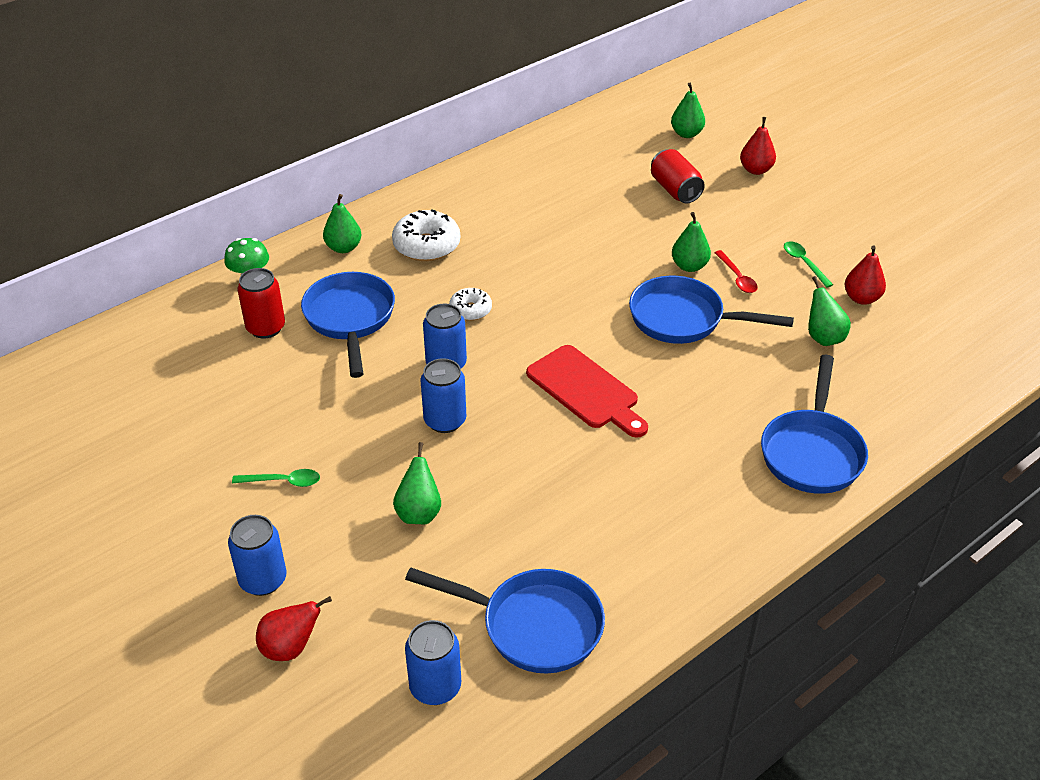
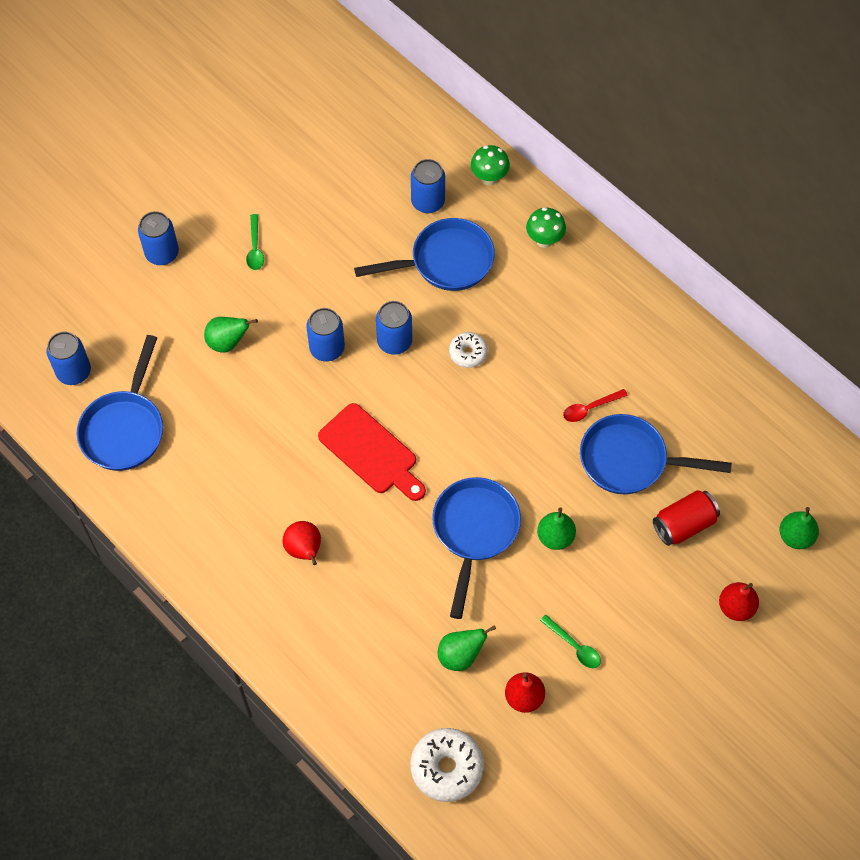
camera: 85 degrees right, 20 degrees up
(266, 328) = (428, 202): red can -> blue can
(290, 647) = (105, 281): red pear -> red pear (304, 550)
(343, 248) = (544, 240): green pear -> green mushroom
(426, 245) = (557, 307): white donut -> white donut (447, 767)
(586, 390) = (371, 452): red cutting board -> red cutting board turned 90 degrees counterclockwise
(737, 277) = (543, 581): red spoon -> red spoon (590, 408)
(804, 263) = (574, 646): green spoon -> green spoon turned 75 degrees clockwise
(812, 452) = (308, 633): blue pan -> blue pan (630, 460)

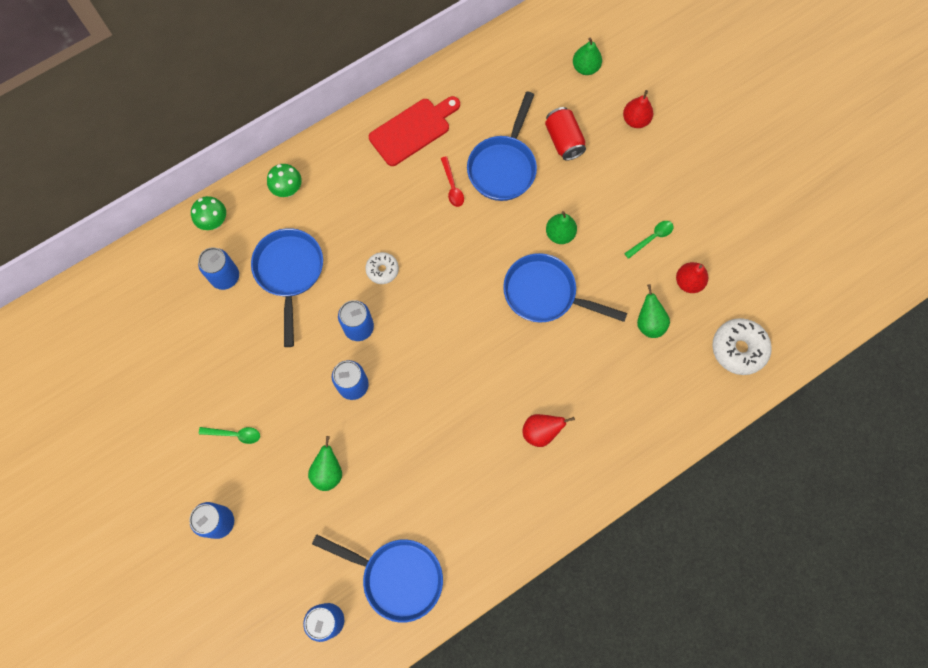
camera: 80 degrees left, 10 degrees up
(371, 452) = (460, 363): red cutting board -> red cutting board (413, 130)

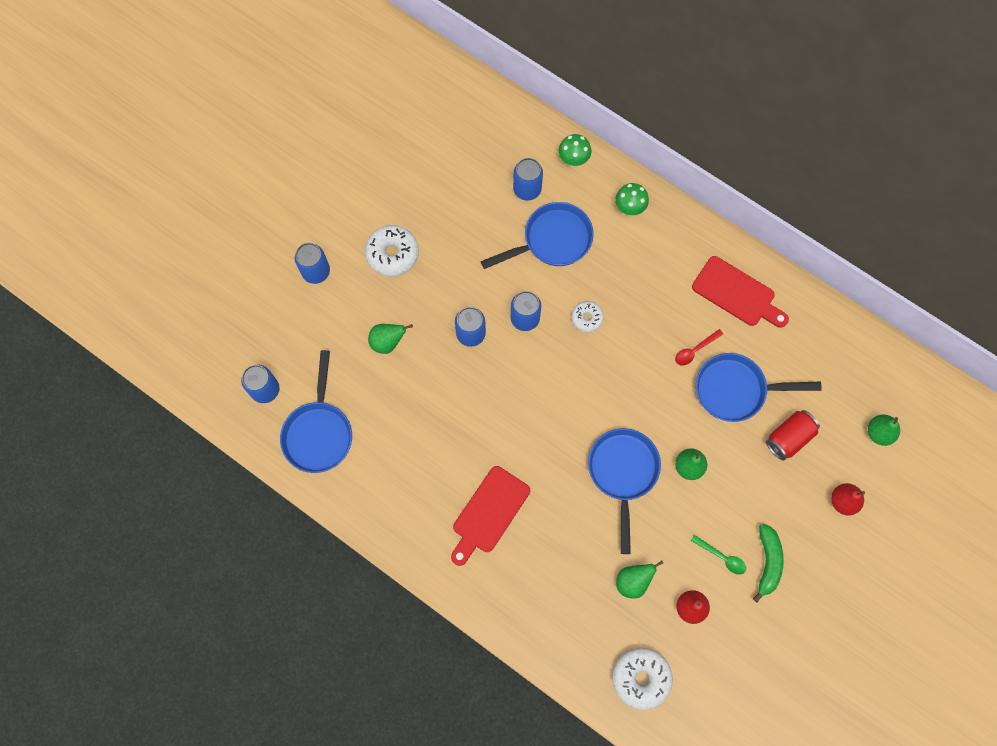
camera: 70 degrees right, 0 degrees up
(235, 434) = (392, 254): green spoon -> white donut
(540, 432) = (489, 513): red pear -> red cutting board
(668, 202) = (767, 562): none -> green banana

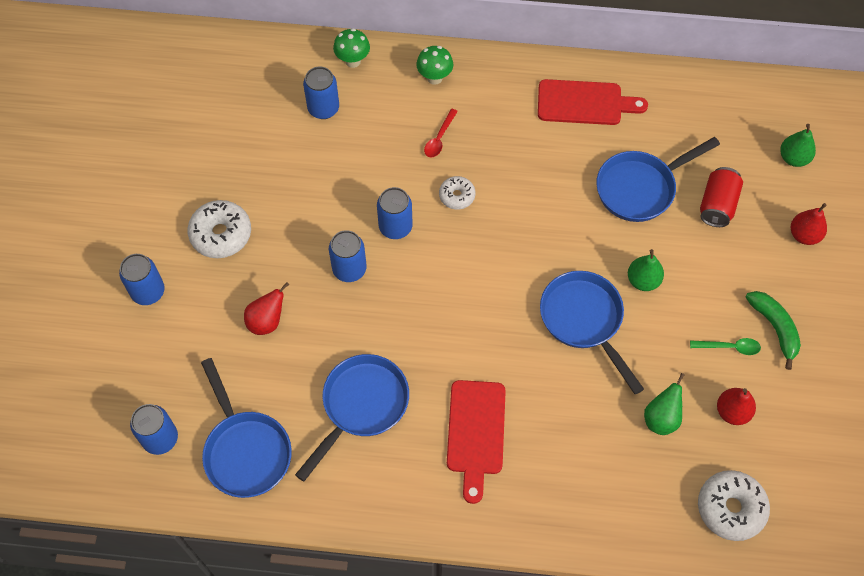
camera: 30 degrees left, 10 degrees down
(387, 342) = (267, 321): green pear -> red pear
(552, 240) = (377, 142): blue pan -> blue pan (361, 406)
(695, 350) = (579, 172): red spoon -> red spoon (439, 138)

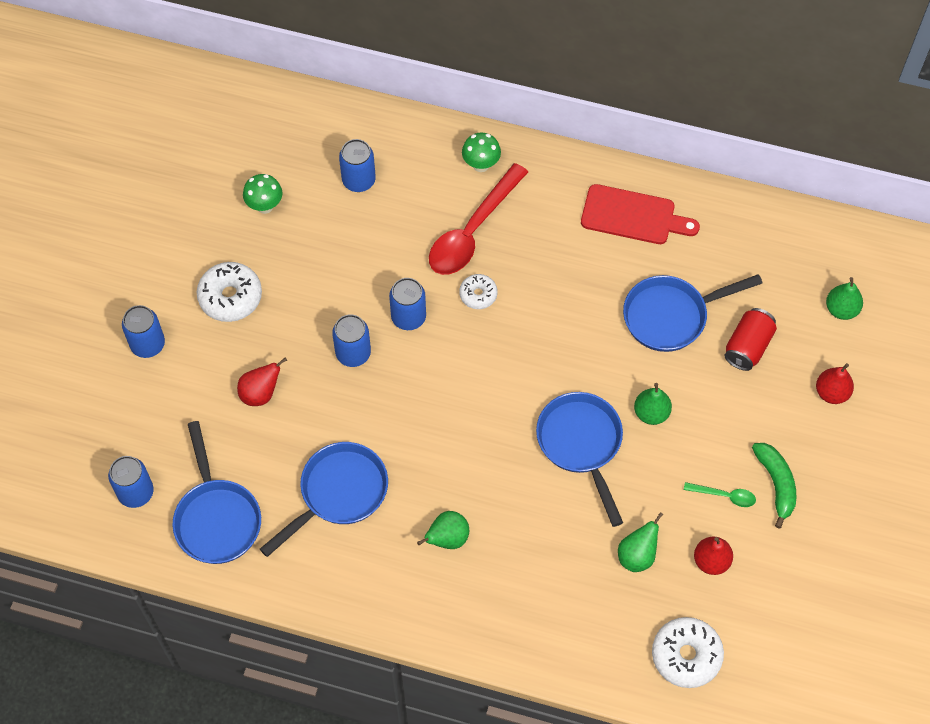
camera: 10 degrees right, 0 degrees up
(353, 61) = (399, 134): green mushroom -> green mushroom (265, 206)
(439, 138) = (472, 231): red spoon -> red spoon, size x2.27
(476, 433) = (447, 539): red cutting board -> green pear

